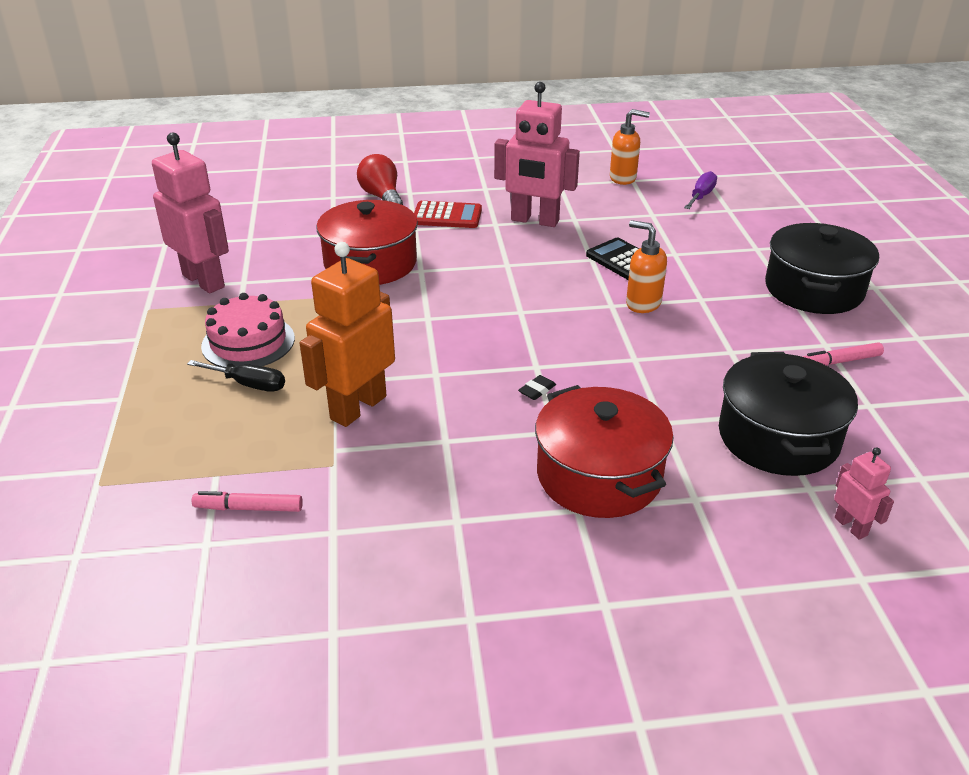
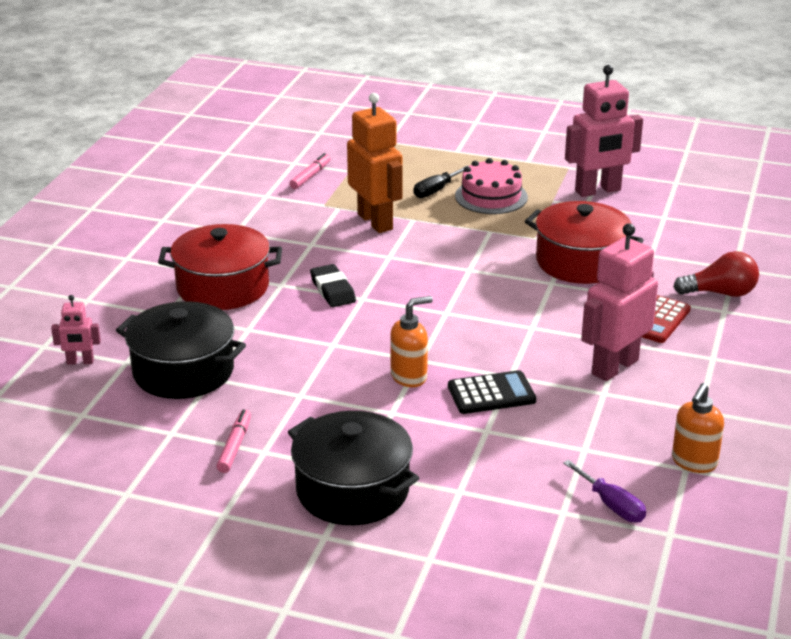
camera: 115 degrees right, 5 degrees down
(537, 390) = (332, 290): black eraser -> black eraser, size x1.84

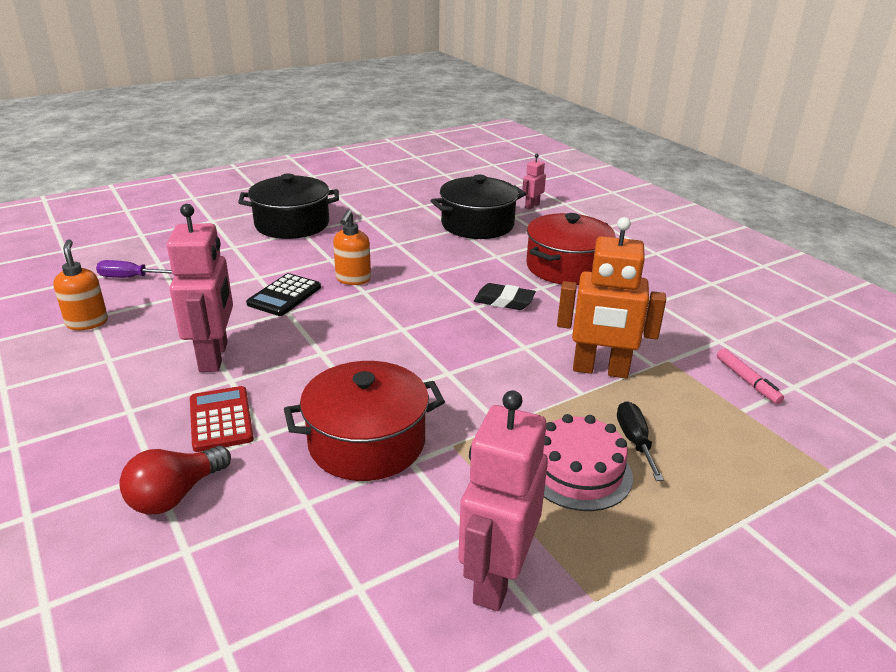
camera: 130 degrees right, 0 degrees up
(235, 446) = (383, 213): pink marker -> none

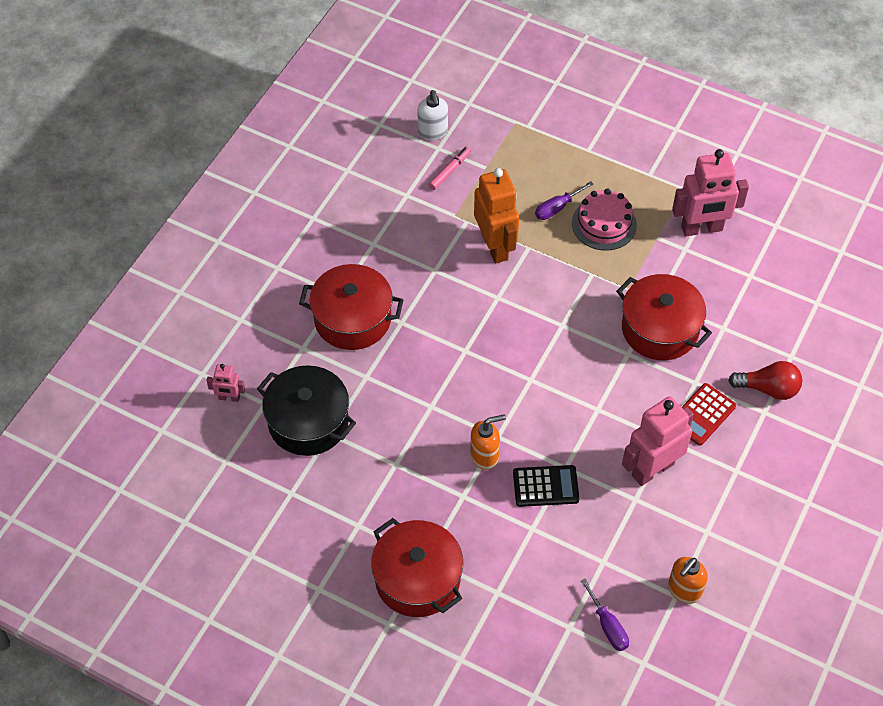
camera: 120 degrees left, 25 degrees up
(292, 224) = (417, 579): black pot -> red pot
(504, 301) = (442, 336): black eraser -> none
(634, 441) = (557, 208): black screwdriver -> purple screwdriver
(827, 392) = (433, 132): none -> white soap dispenser

